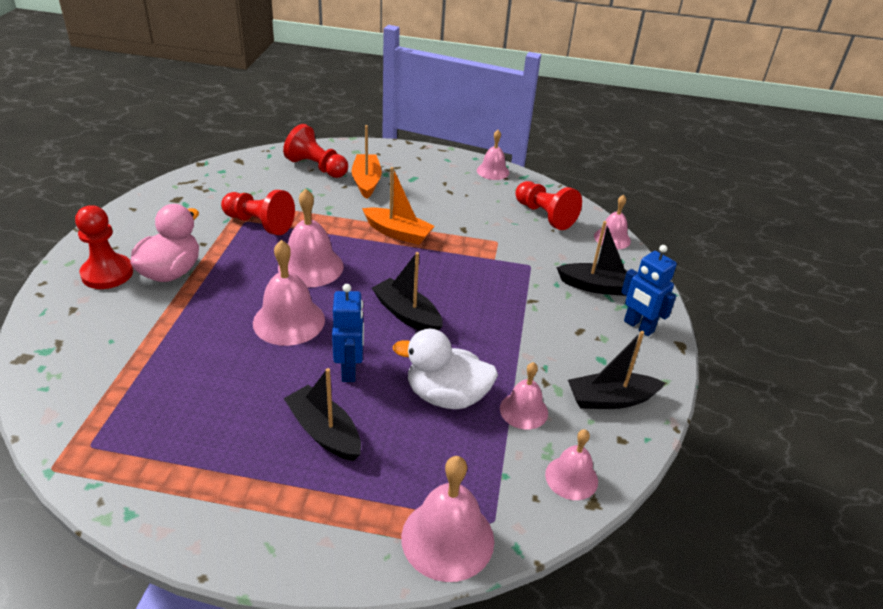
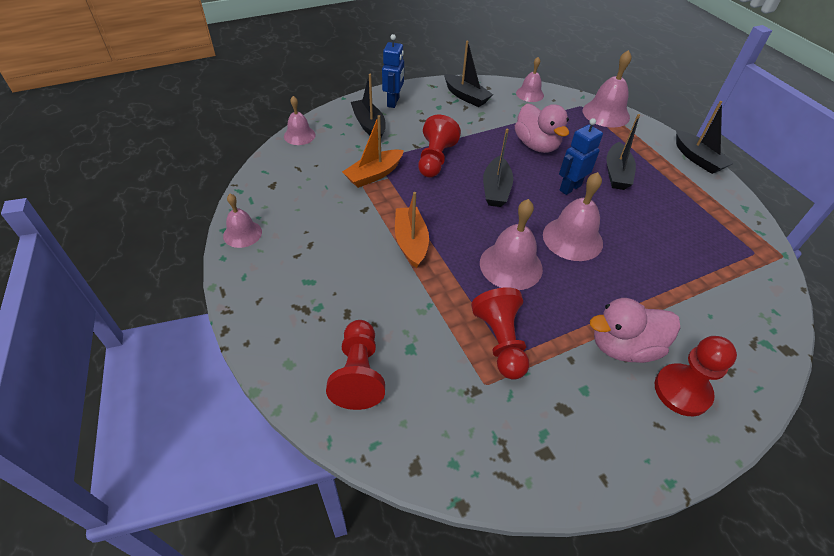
camera: 125 degrees left, 10 degrees up
(247, 559) = (697, 159): none -> black boat
(366, 182) = (349, 312): orange boat -> orange boat (374, 174)
(446, 396) = (536, 145): white duck -> pink duck
(523, 410) = (510, 118): pink bell -> none
(544, 215) = (298, 175): red pawn -> red pawn (435, 159)

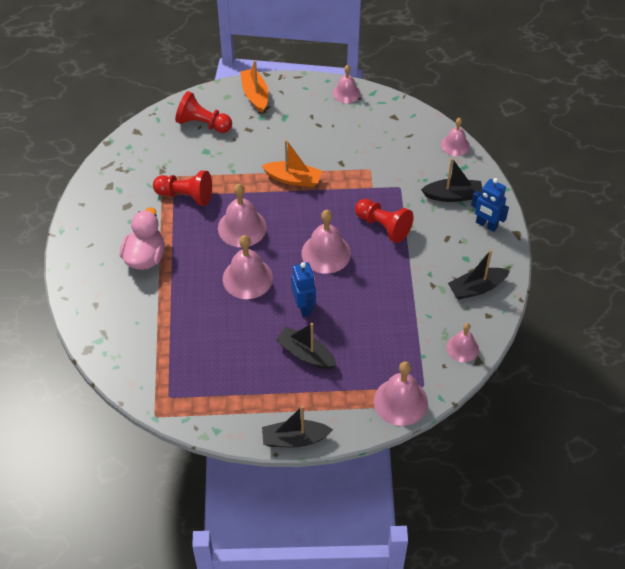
camera: 115 degrees right, 5 degrees up
(374, 174) = (380, 180): orange boat -> orange boat (255, 95)
(496, 189) = (326, 253): black boat -> pink bell
(536, 145) = (372, 311): pink duck -> none
(682, 391) = (100, 269): red pawn -> none

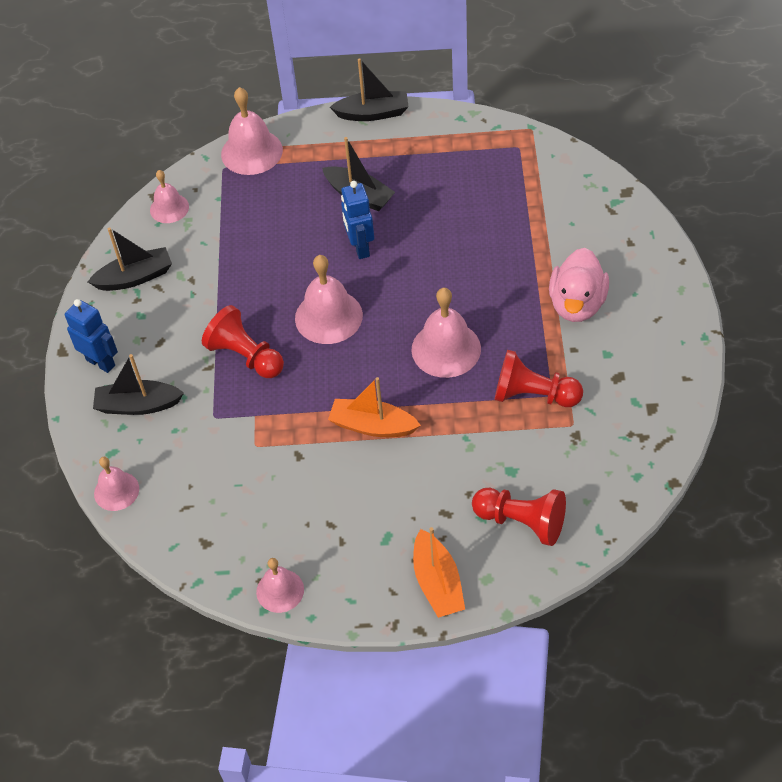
camera: 175 degrees left, 0 degrees up
(247, 278) = (434, 281): pink bell -> none

